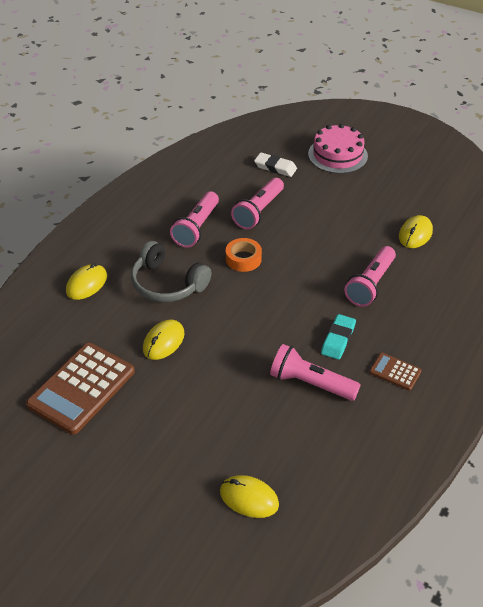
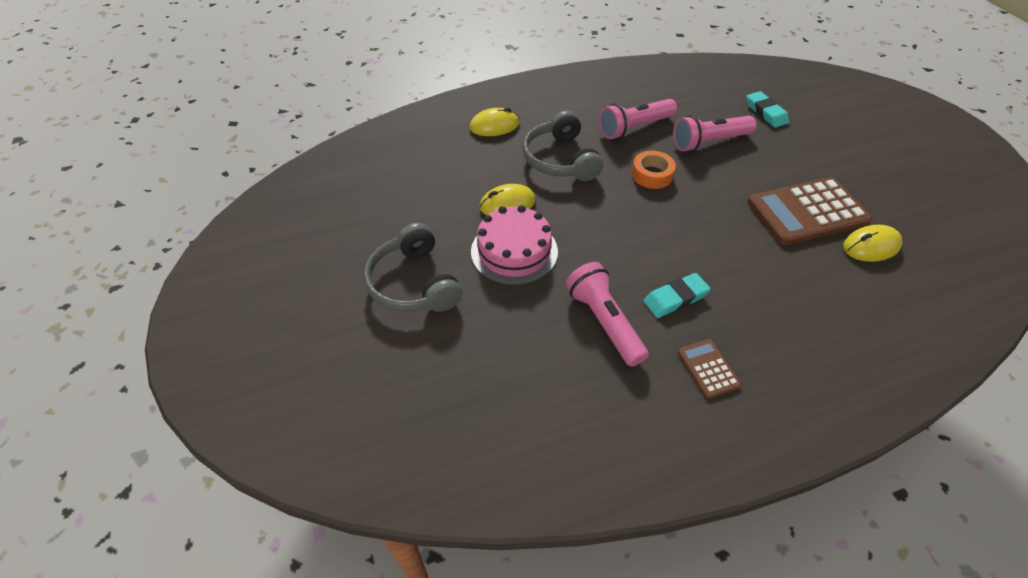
camera: 40 degrees right, 5 degrees up
(81, 388) = (405, 202): brown calculator -> brown calculator (807, 212)
(157, 443) = (414, 283): none -> grey headphones
(249, 498) = (437, 386): yellow mouse -> none
(275, 167) = (765, 112): white eraser -> turquoise eraser
(337, 155) = (848, 130): pink cake -> pink cake (514, 251)
(370, 284) = (765, 267): pink flashlight -> none

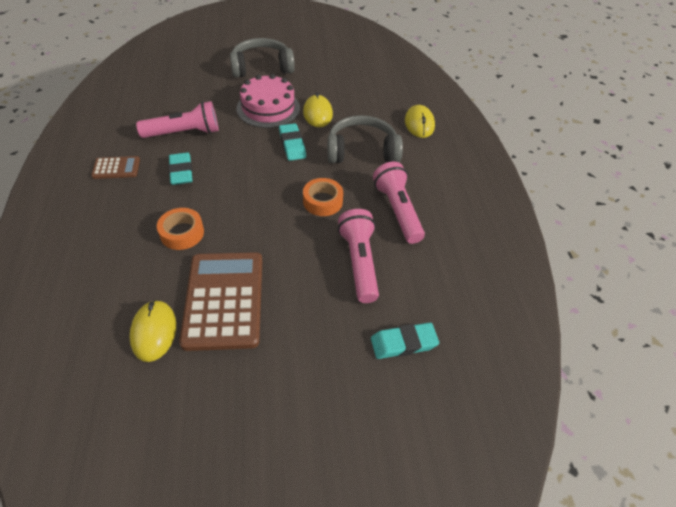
camera: 100 degrees right, 0 degrees up
(577, 213) = (292, 145): none -> turquoise eraser
(760, 265) = (182, 233): none -> orange tape

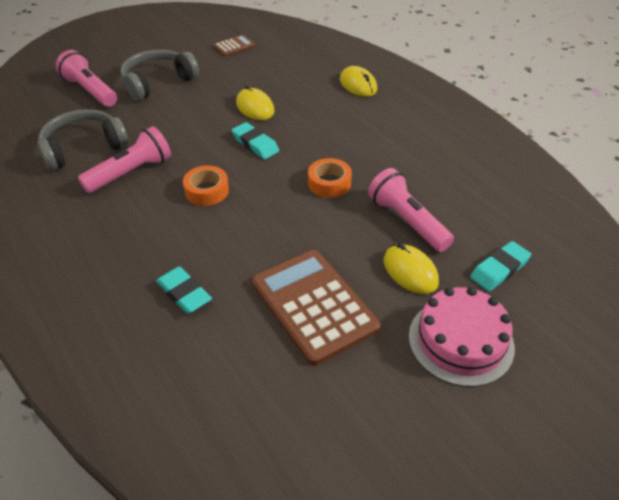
camera: 25 degrees left, 5 degrees down
(116, 168) = (85, 233): brown calculator -> brown calculator (234, 46)
(154, 332) = (271, 364): yellow mouse -> yellow mouse (410, 271)
(181, 171) = (162, 210): turquoise eraser -> turquoise eraser (184, 293)
(182, 233) = (217, 265): orange tape -> orange tape (207, 191)
(268, 108) = (200, 119): pink cake -> pink cake (461, 341)
(362, 151) = (326, 126): grey headphones -> grey headphones (83, 148)
(397, 211) = (403, 165): pink flashlight -> pink flashlight (90, 91)

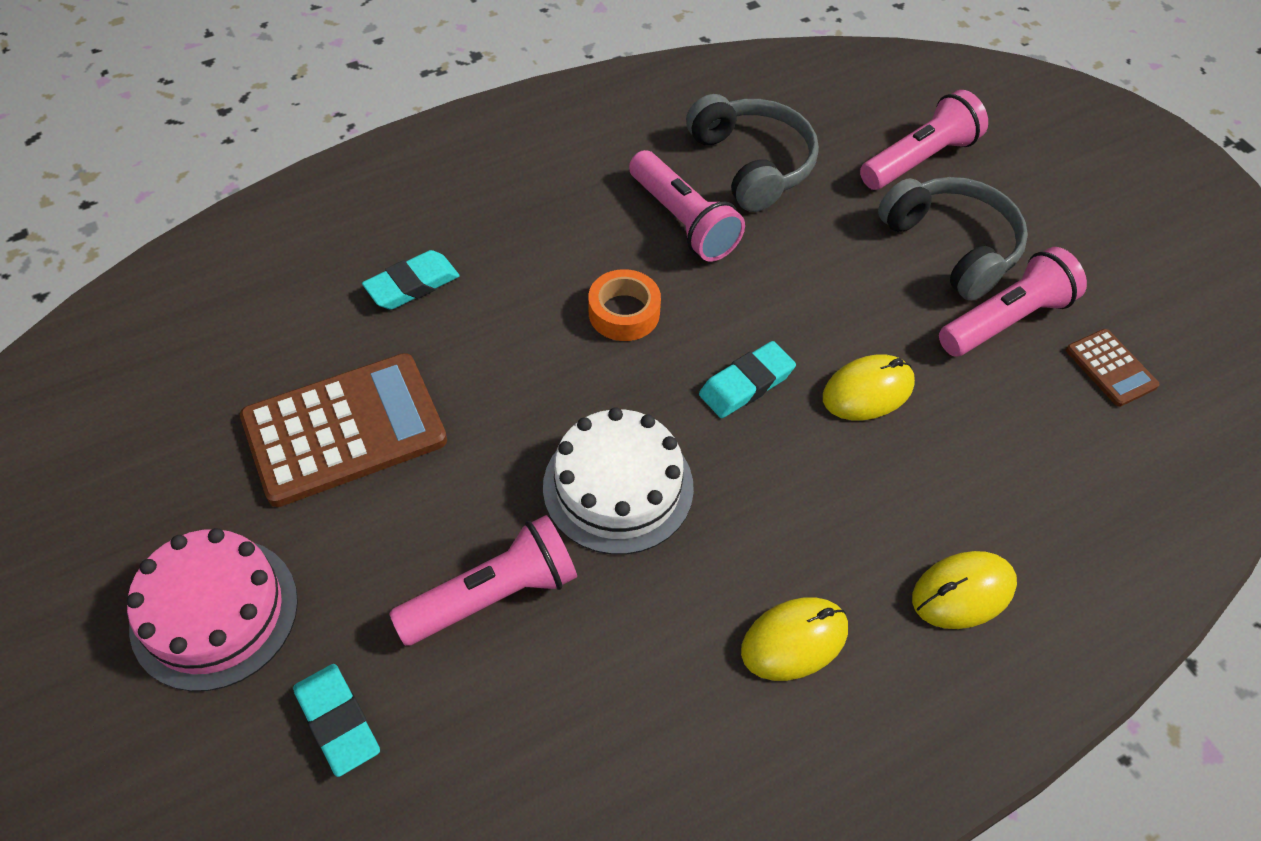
camera: 95 degrees right, 10 degrees up
(207, 70) = (1006, 320): none -> pink flashlight
(329, 183) = (618, 487): orange tape -> white cake
(410, 271) = (373, 573): yellow mouse -> yellow mouse (794, 640)

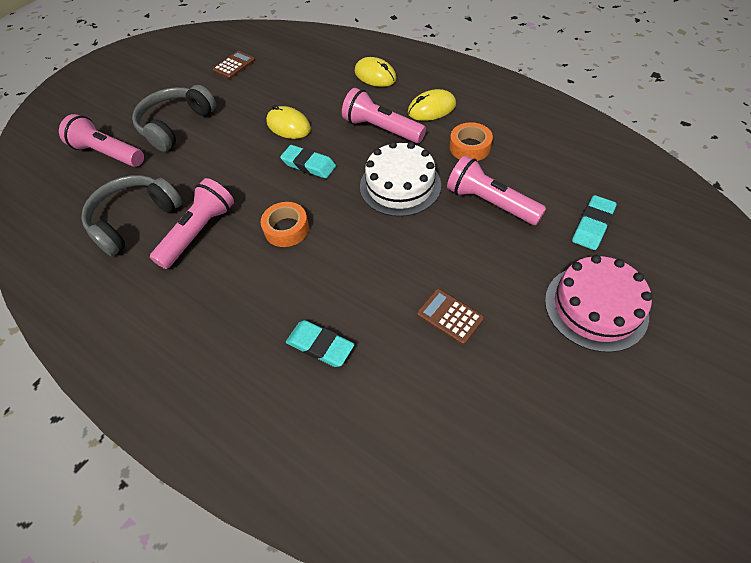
camera: 110 degrees left, 0 degrees up
(344, 430) = (449, 316): brown calculator -> brown calculator, size x0.48
(643, 644) = (470, 147): none -> orange tape
(794, 640) = (431, 109): yellow mouse -> yellow mouse turned 60 degrees counterclockwise
(1006, 320) = (220, 98): pink flashlight -> pink flashlight (381, 129)

